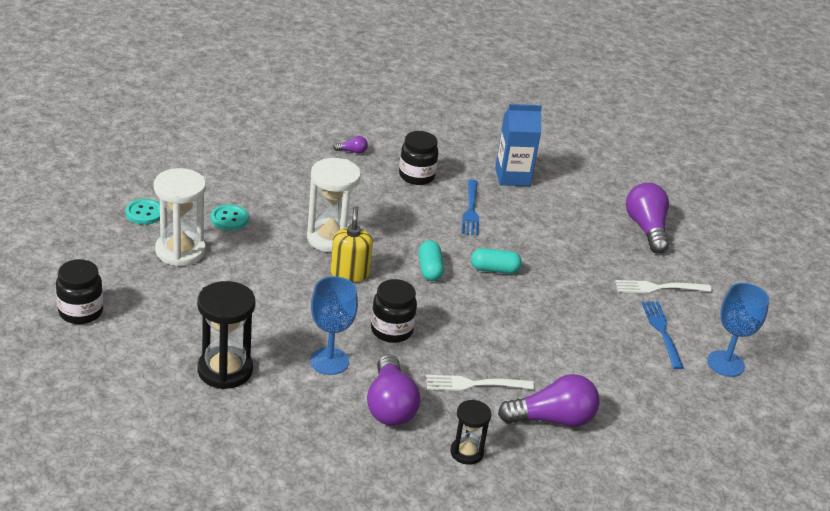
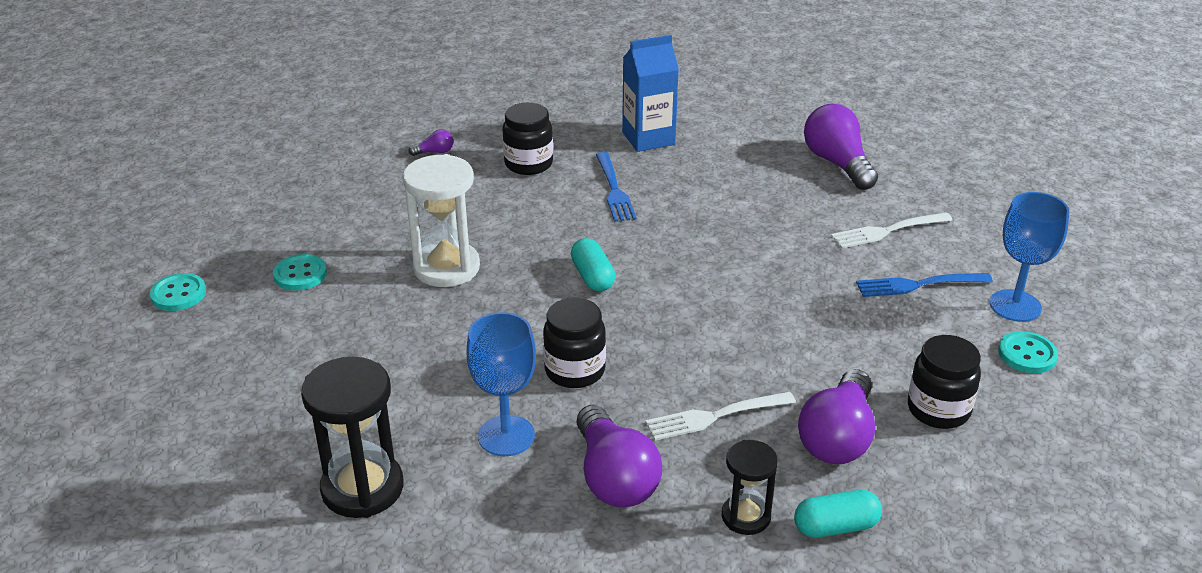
camera: 10 degrees left, 0 degrees up
(81, 312) = (123, 456): black jar -> black jar (938, 410)
(180, 251) = (245, 334): white hourglass -> none
(349, 273) = (489, 308): yellow soap dispenser -> none
(494, 269) = (675, 257): turquoise capsule -> turquoise capsule (835, 527)
(552, 419) = (838, 437): purple light bulb -> purple light bulb turned 135 degrees clockwise
(662, 331) = (918, 285): blue fork -> blue fork turned 75 degrees counterclockwise
(716, 399) = (1027, 354): none -> turquoise button

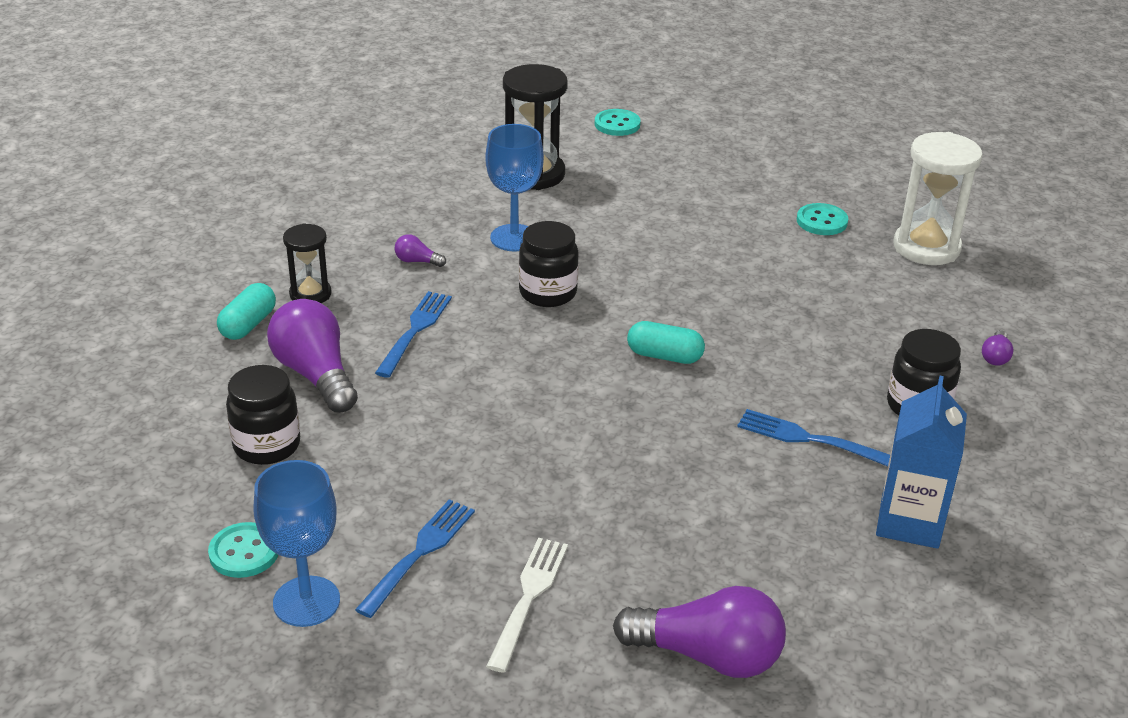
camera: 125 degrees right, 0 degrees up
(178, 294) = (844, 168): turquoise button -> turquoise button (617, 124)
(446, 268) = (761, 288): white hourglass -> white hourglass (926, 247)
(614, 478) = (417, 261): purple light bulb -> purple light bulb, size x0.44
(715, 416) = (415, 331): white fork -> blue fork

